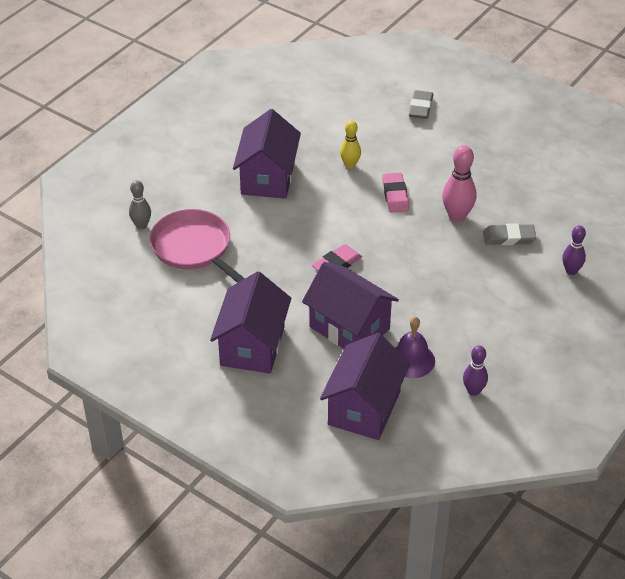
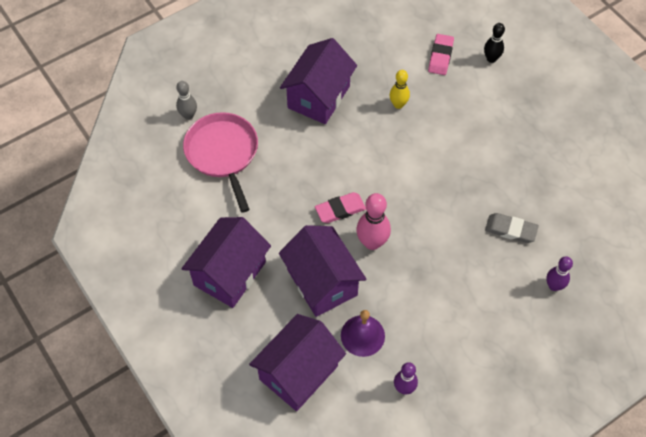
camera: 20 degrees right, 15 degrees up
(395, 195) = (425, 150): pink eraser -> pink eraser (440, 56)
(420, 107) = (491, 59): grey eraser -> black bowling pin
(457, 216) = (472, 191): pink bowling pin -> pink bowling pin (372, 242)

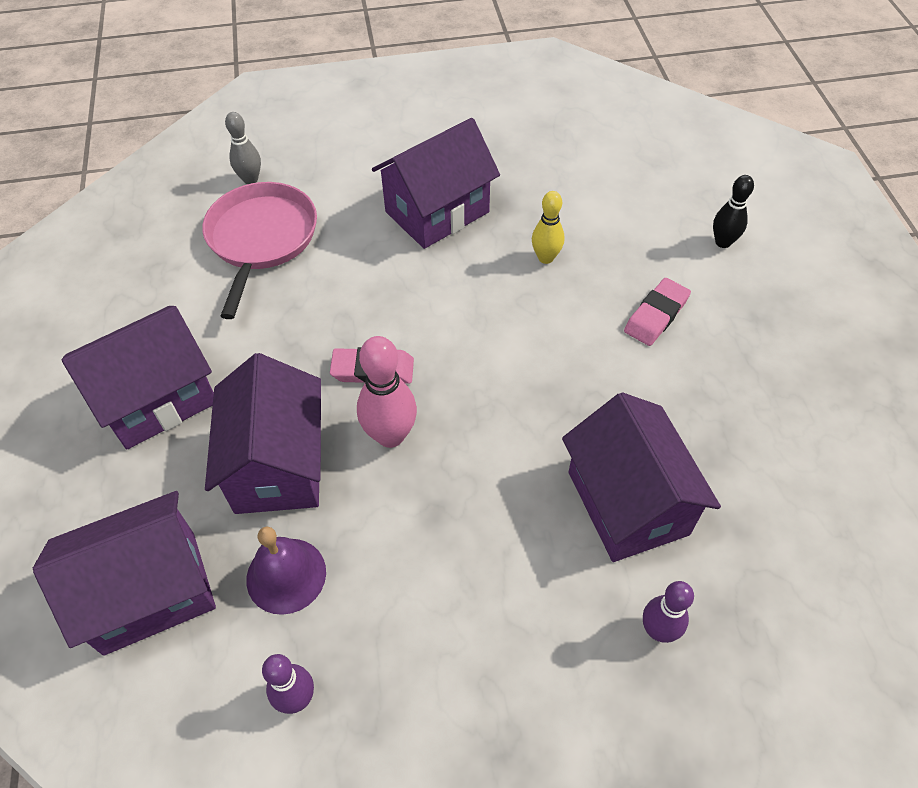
camera: 25 degrees right, 5 degrees down
(440, 56) = (645, 216): pink eraser -> pink eraser (656, 315)
(511, 230) = (627, 503): grey eraser -> purple house

